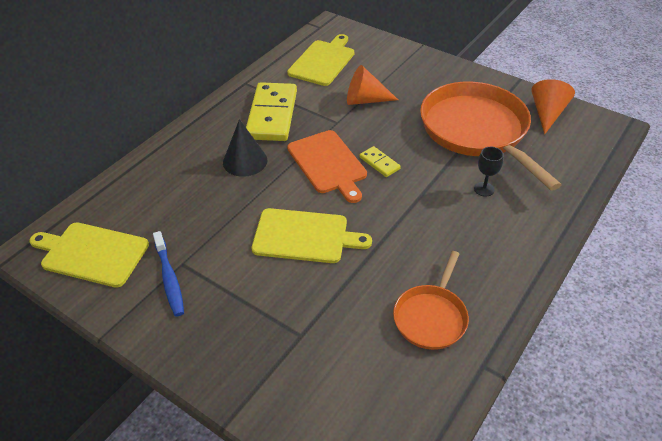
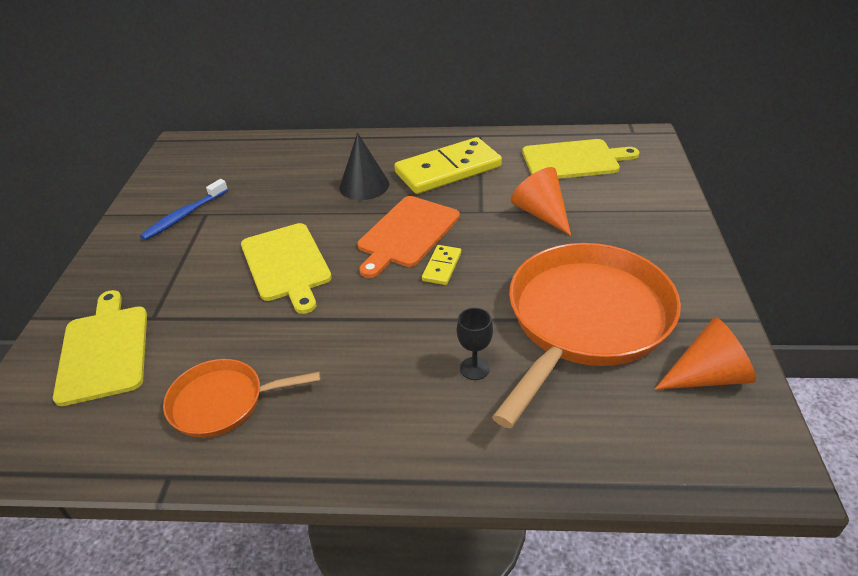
camera: 60 degrees right, 5 degrees down
(92, 253) = (191, 169): yellow cutting board -> yellow cutting board (104, 350)

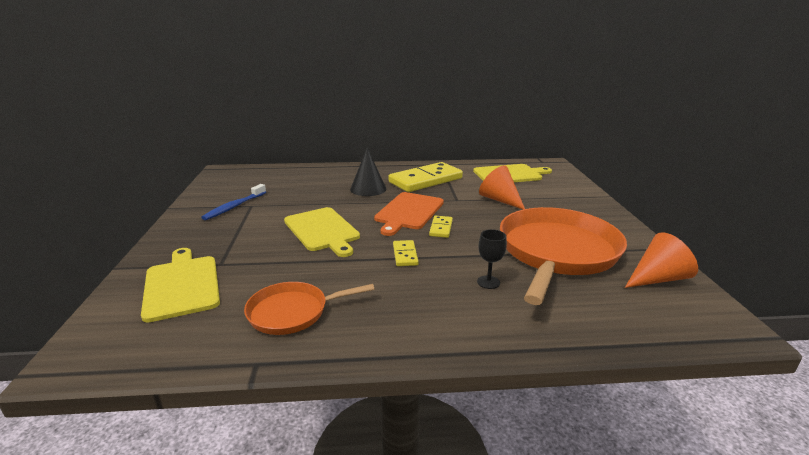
camera: 10 degrees left, 15 degrees down
(381, 314) = (405, 255): none -> yellow domino

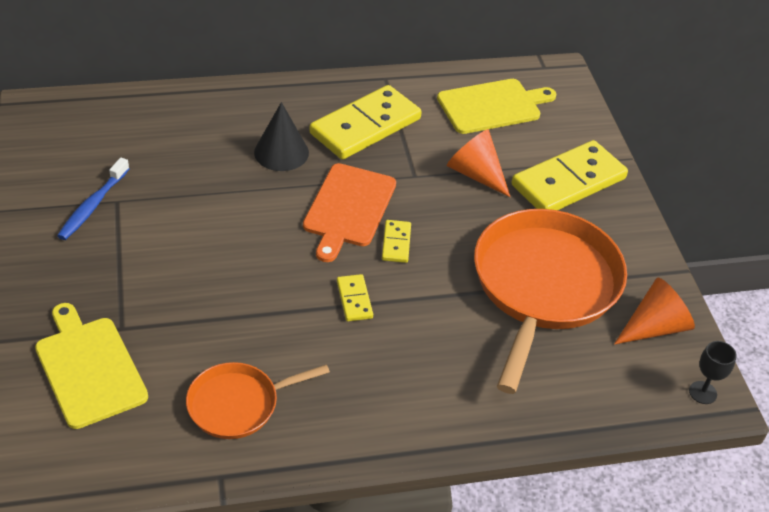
camera: 10 degrees left, 20 degrees up
(322, 230) = (236, 254): yellow cutting board -> none
(488, 282) = (458, 343): black goblet -> black goblet (702, 392)
(566, 204) = (568, 182): none -> yellow domino

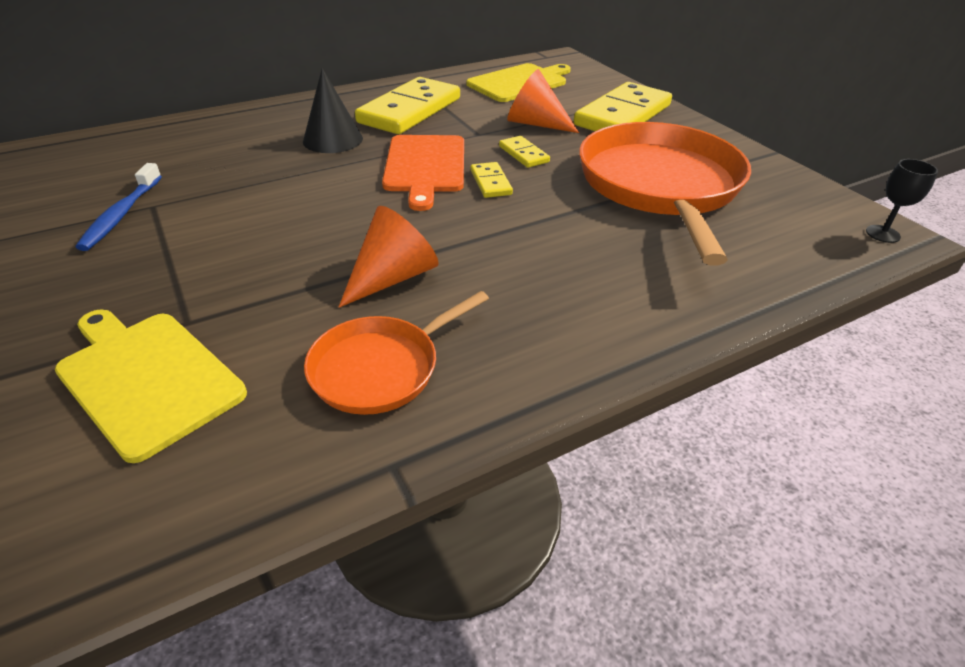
camera: 15 degrees left, 5 degrees down
(354, 299) = (473, 234): yellow domino -> yellow domino (523, 154)
(654, 327) = (789, 195): orange cone -> orange cone (392, 277)

